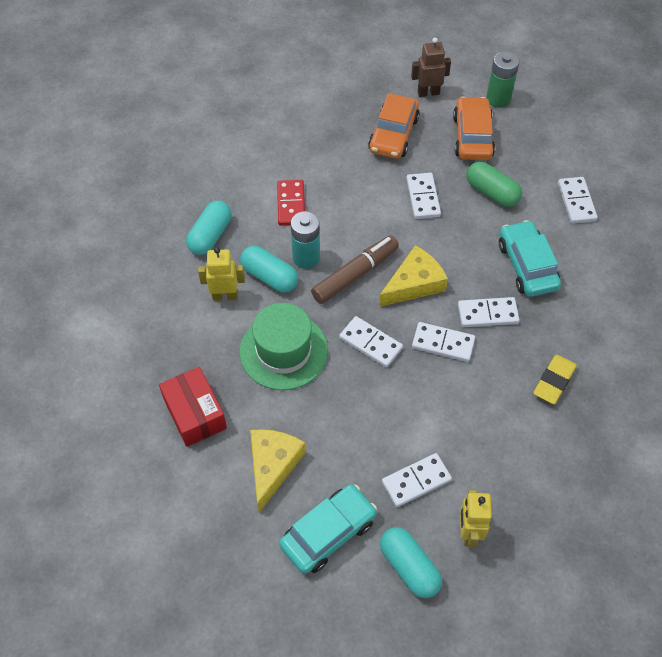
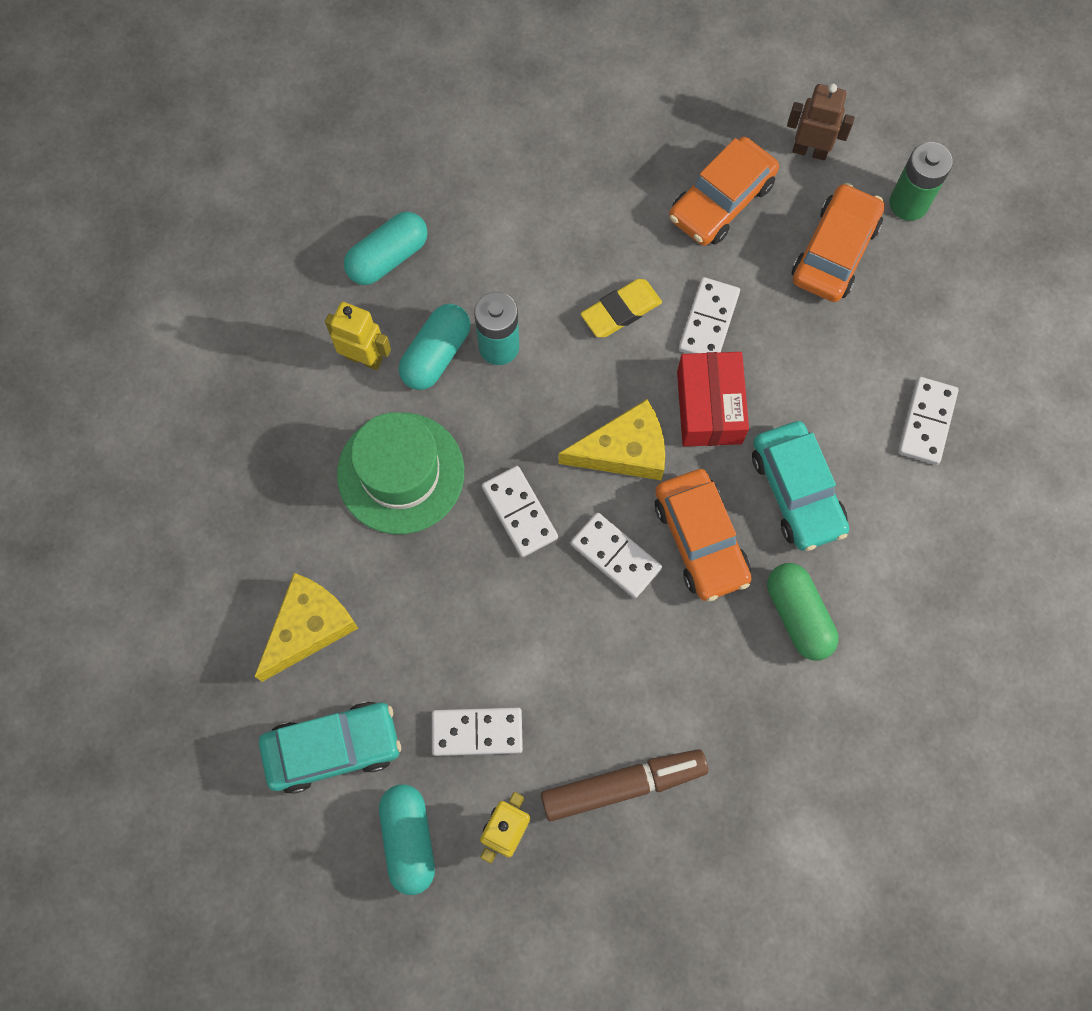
camera: 25 degrees right, 15 degrees up
(195, 414) = (247, 511): red box -> red box (709, 407)
(269, 277) = (436, 355): turquoise capsule -> turquoise capsule turned 60 degrees clockwise
(291, 204) = (519, 254): red domino -> none
(355, 274) = (552, 401): brown marker -> brown marker (623, 785)
(487, 314) = (700, 540): white domino -> orange car
(492, 192) = (811, 355): green capsule -> green capsule (798, 615)
(527, 265) = (796, 491): turquoise car -> turquoise car turned 150 degrees clockwise
(554, 381) = (734, 678): yellow eraser -> yellow eraser (621, 311)

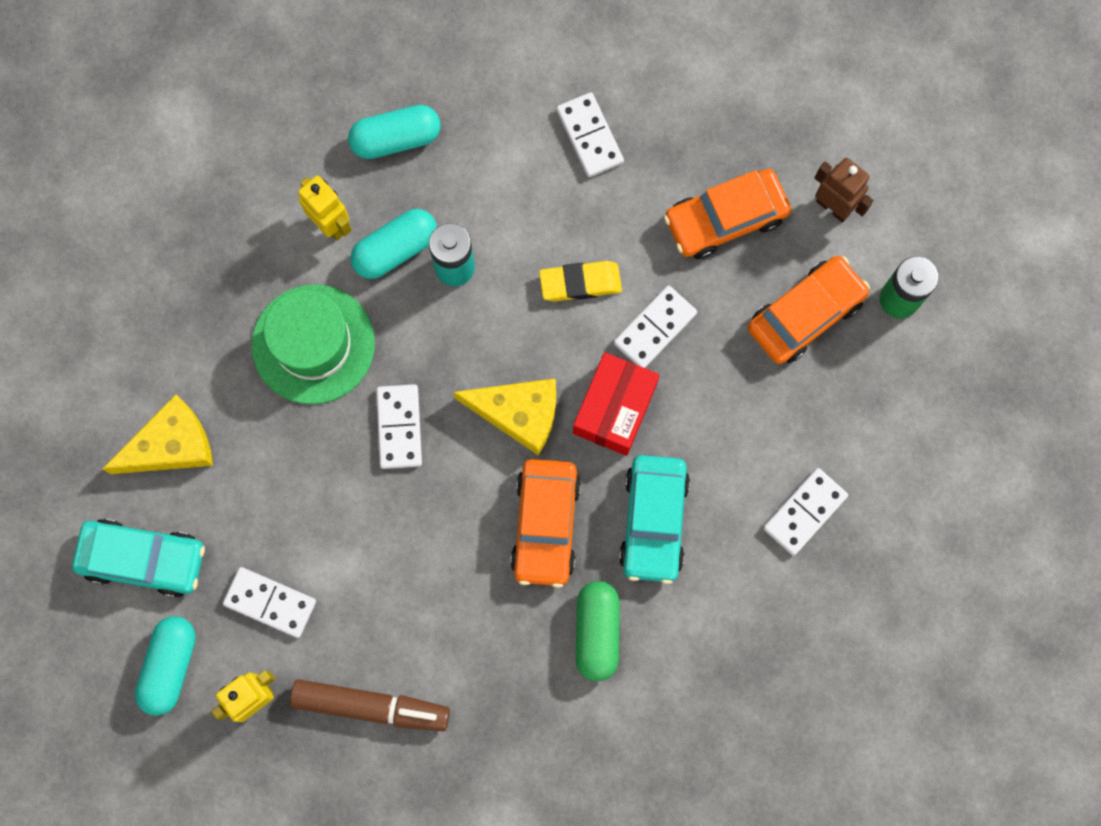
camera: 25 degrees right, 5 degrees up
(615, 556) = (463, 505): white domino -> white domino (589, 136)

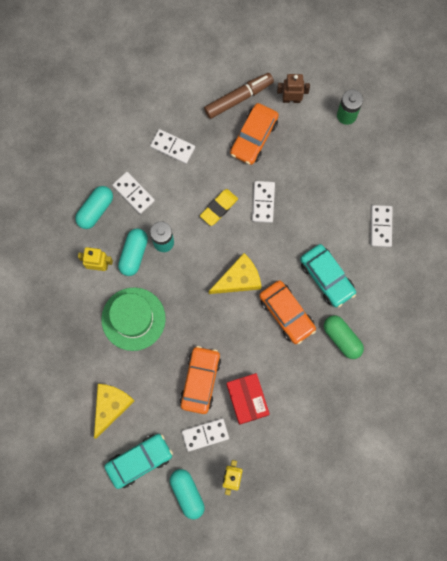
camera: 40 degrees left, 0 degrees up
(371, 706) = (280, 441): brown marker -> brown marker (239, 98)
(399, 427) = (196, 323): white domino -> white domino (133, 193)
(614, 408) = (274, 246): red box -> red box (247, 399)
(805, 314) = (316, 150): orange car -> orange car (200, 381)

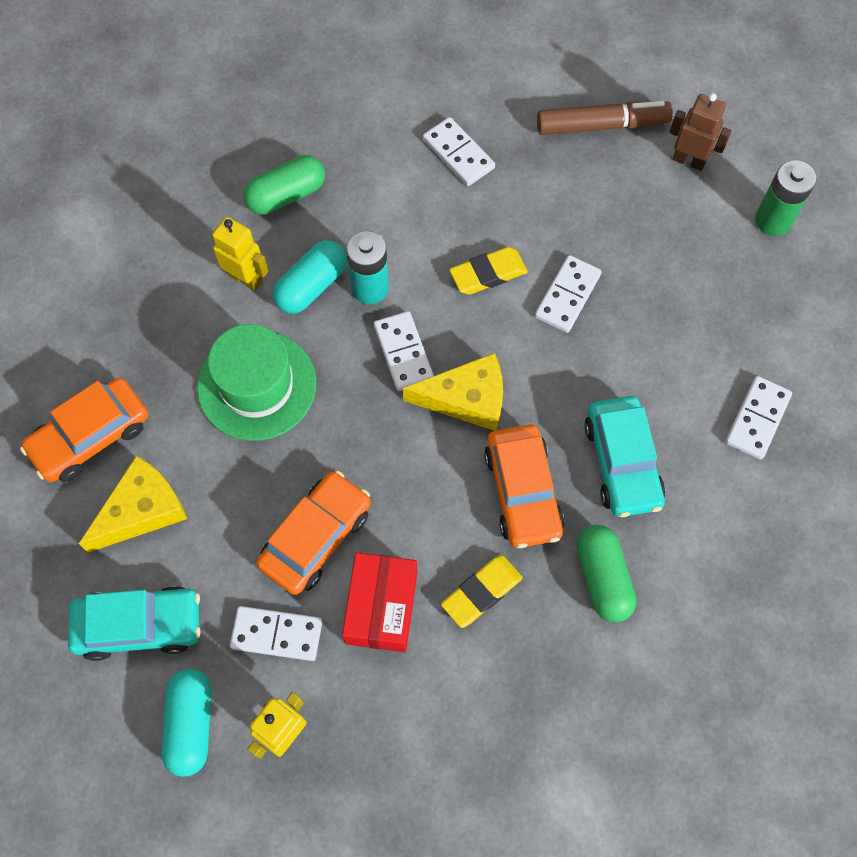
camera: 25 degrees right, 10 degrees down
(95, 210) = (286, 195): turquoise capsule -> green capsule
(133, 193) = (360, 195): white domino -> white domino (403, 352)
(254, 137) = (599, 191): orange car -> orange car (90, 436)
(290, 371) = (481, 592): none -> yellow eraser

